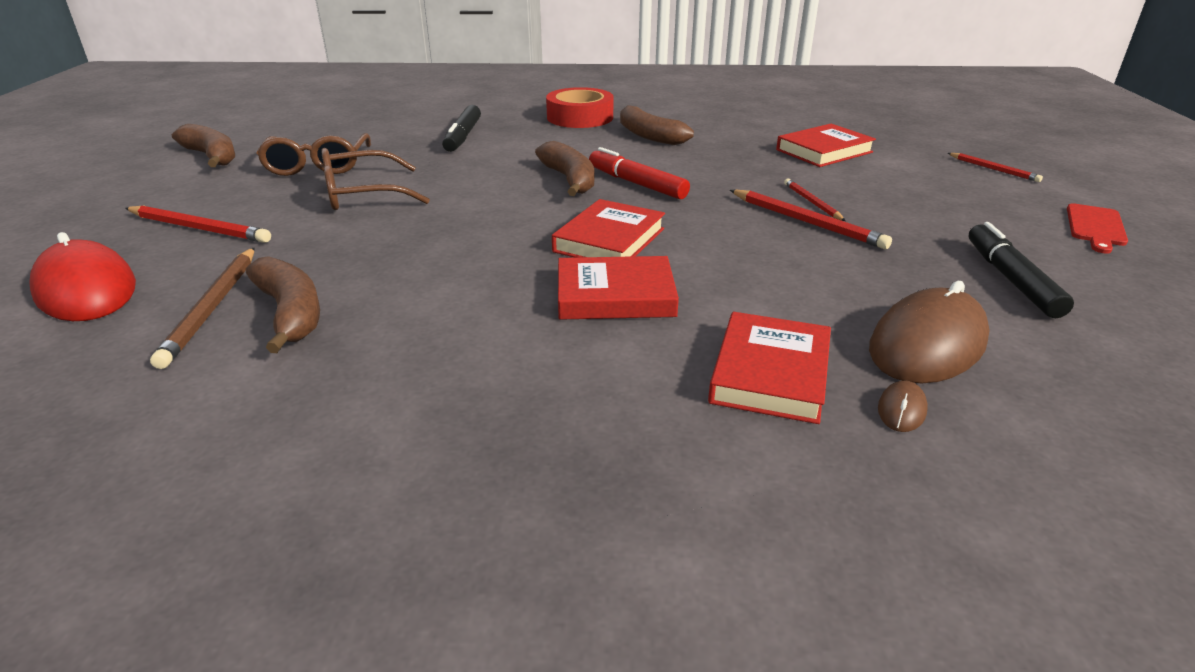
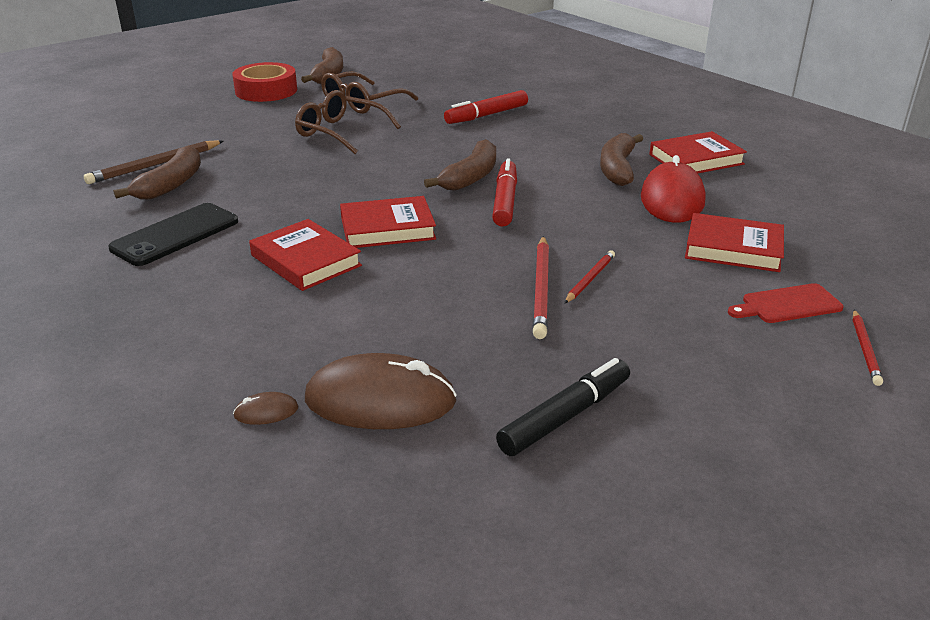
camera: 50 degrees right, 0 degrees up
(86, 289) = (139, 131): red mouse -> red mouse (672, 199)
(198, 228) = (234, 119): red pencil -> none
(432, 349) = (175, 235): none -> black phone
(463, 136) = (486, 115): black marker -> red marker
(580, 117) = (606, 132): red tape -> red tape (266, 91)
(770, 373) = (262, 348): red book -> red book (696, 159)
(1095, 227) = (792, 446): red cutting board -> red cutting board (787, 305)

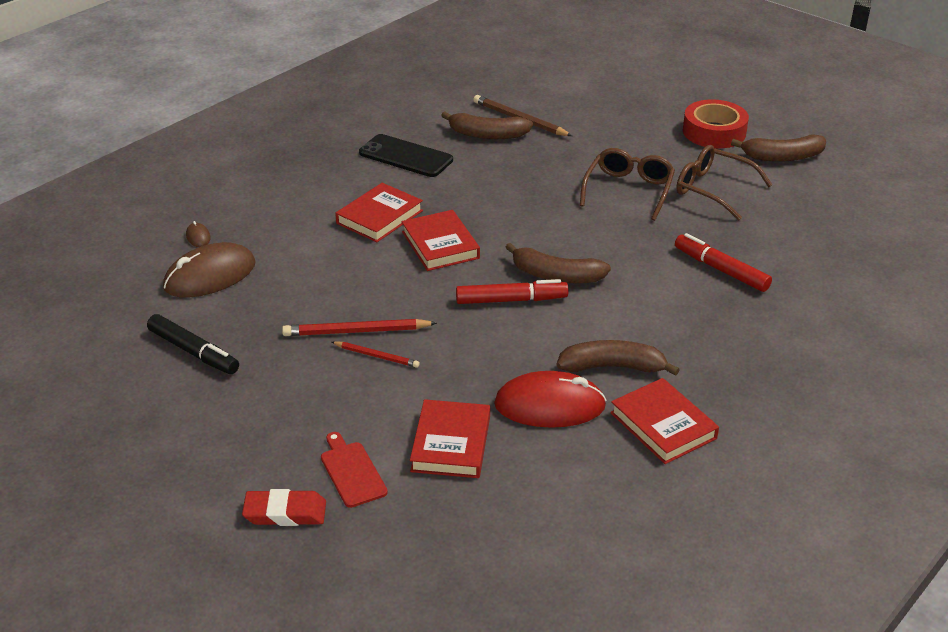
camera: 80 degrees right, 5 degrees up
(380, 400) = (210, 276): brown mouse -> brown mouse turned 60 degrees clockwise
(864, 349) = (285, 513): red pencil -> red eraser

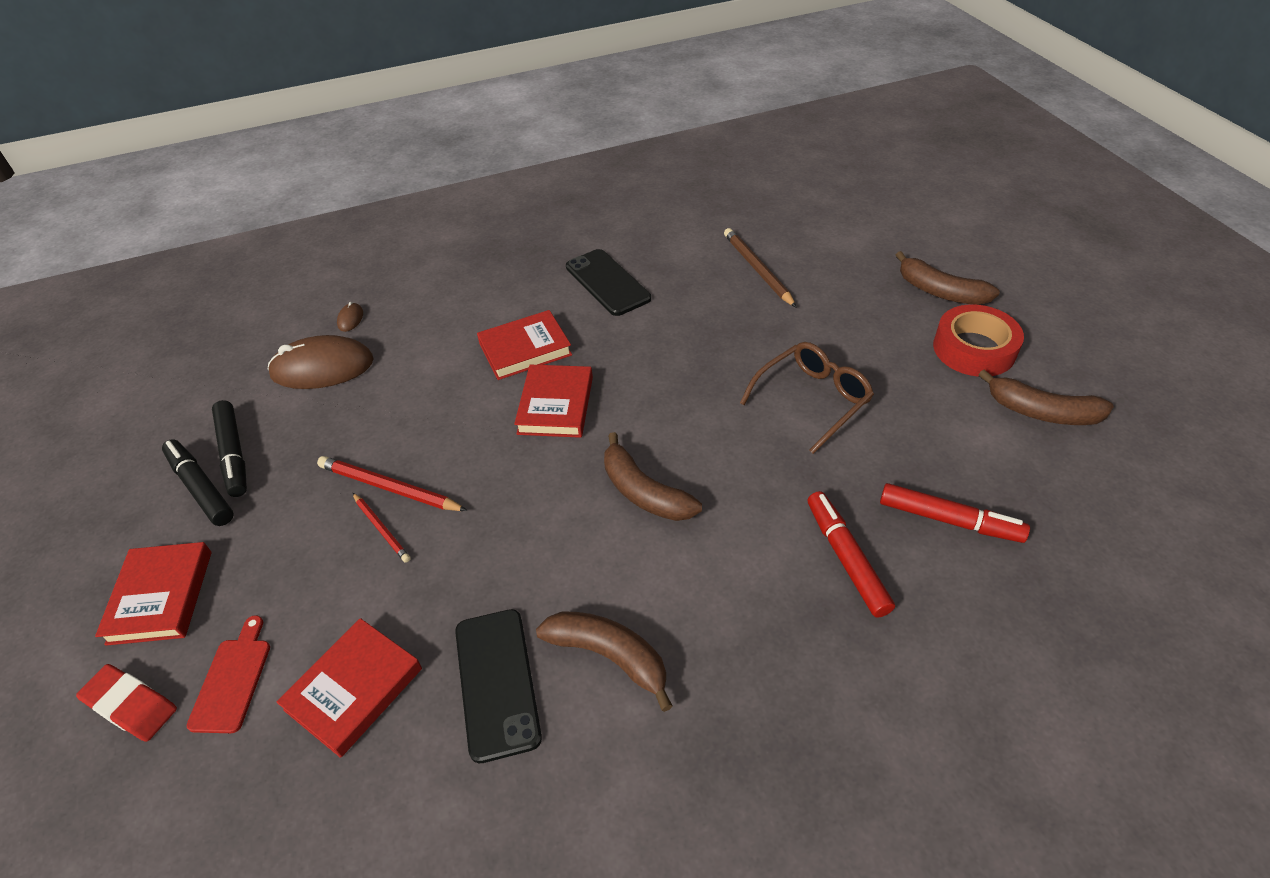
camera: 30 degrees right, 10 degrees up
(189, 380) = (201, 488): none -> black marker
(487, 135) = (709, 279): brown banana -> brown banana (940, 291)
(511, 300) = (571, 508): red marker -> red marker (949, 520)
(549, 405) = (497, 682): red mouse -> black phone
(663, 425) = (602, 782): red book -> red book (161, 597)
(713, 189) = (917, 432): brown glasses -> none

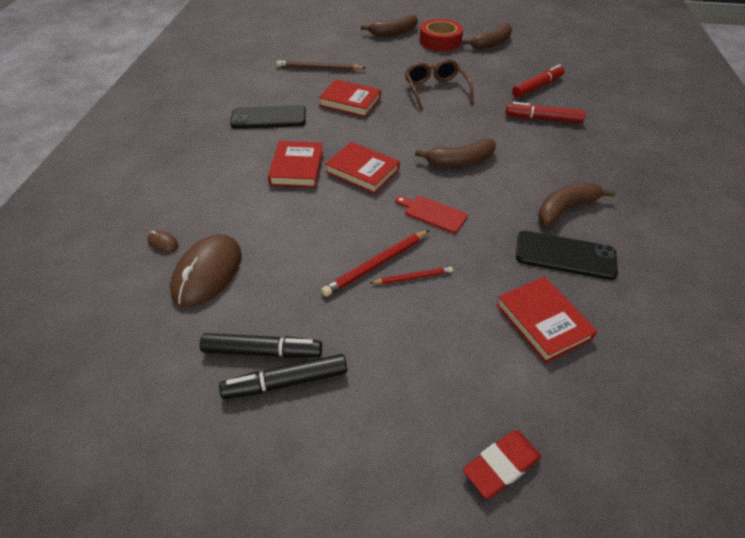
camera: 65 degrees left, 0 degrees up
(161, 597) = (396, 429): red book -> red book (350, 102)
(232, 680) = (506, 390): red cutting board -> red cutting board (433, 213)

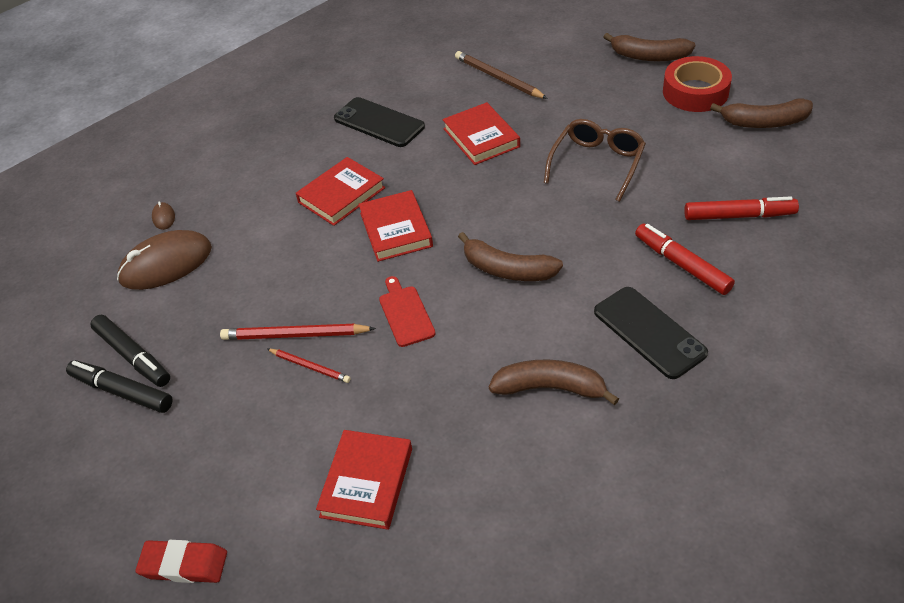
camera: 45 degrees right, 0 degrees up
(565, 255) = (477, 436): black phone -> black phone (649, 332)

